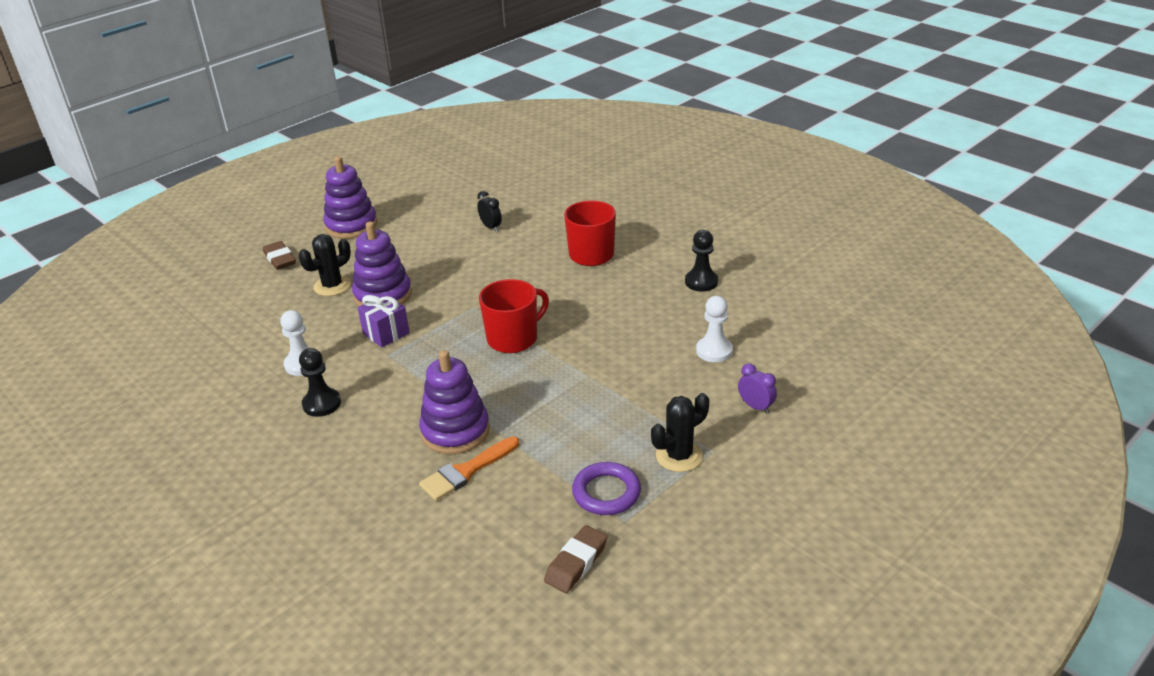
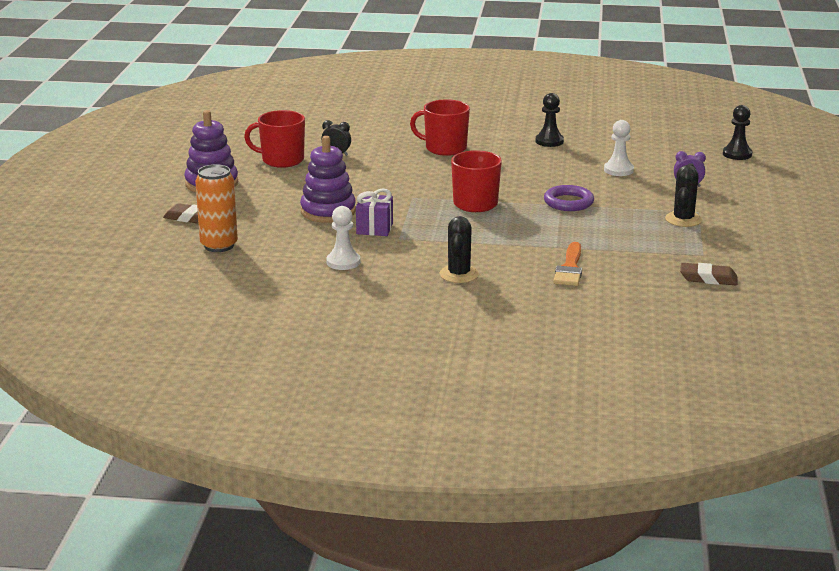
camera: 40 degrees left, 10 degrees down
(251, 300) = (219, 246): none -> orange can
(322, 404) = (403, 274): black pawn -> black pawn (737, 154)
(332, 286) = (273, 219): black cactus -> black cactus (459, 274)
(439, 218) = (281, 160): none -> red mug
(455, 431) = (526, 255): purple stacking toy -> none
(576, 563) = (708, 278): brown eraser -> brown eraser turned 75 degrees counterclockwise
(606, 492) = (671, 247): purple ring -> purple ring (568, 202)

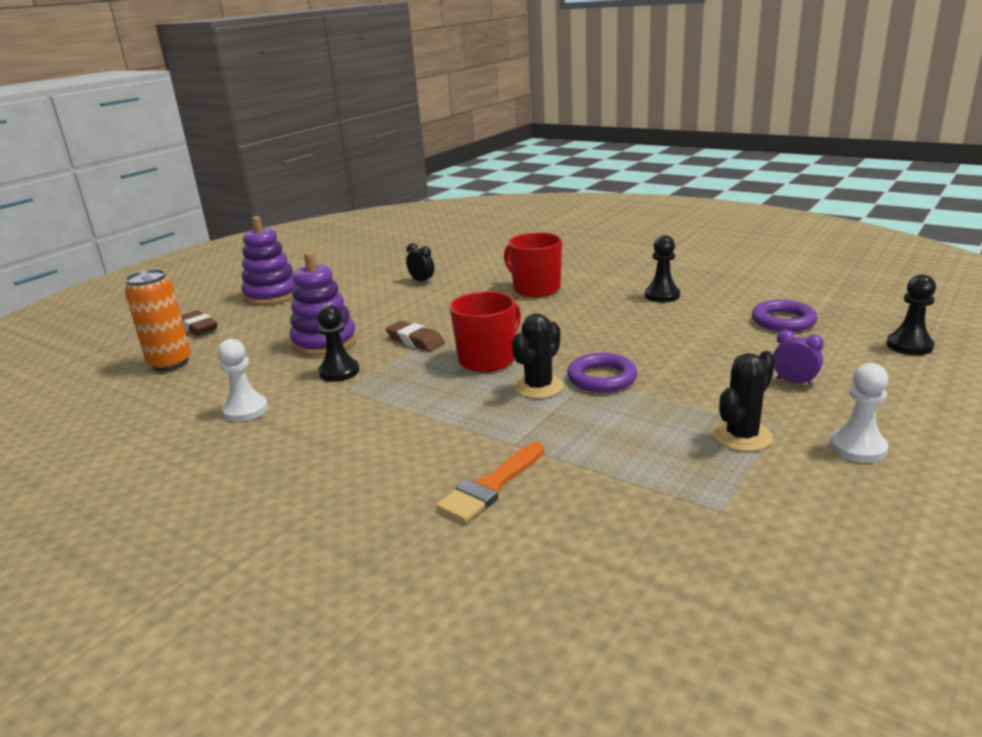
camera: 30 degrees right, 0 degrees up
(281, 160) = (365, 280): red mug -> none
(374, 228) = (339, 372): purple gift -> black pawn
(459, 274) = (340, 460): black cactus -> black cactus (538, 387)
(618, 170) = (714, 343): white pawn -> white pawn (858, 447)
(649, 149) = (783, 321): none -> purple ring
(708, 278) = (689, 566): brown eraser -> brown eraser (415, 341)

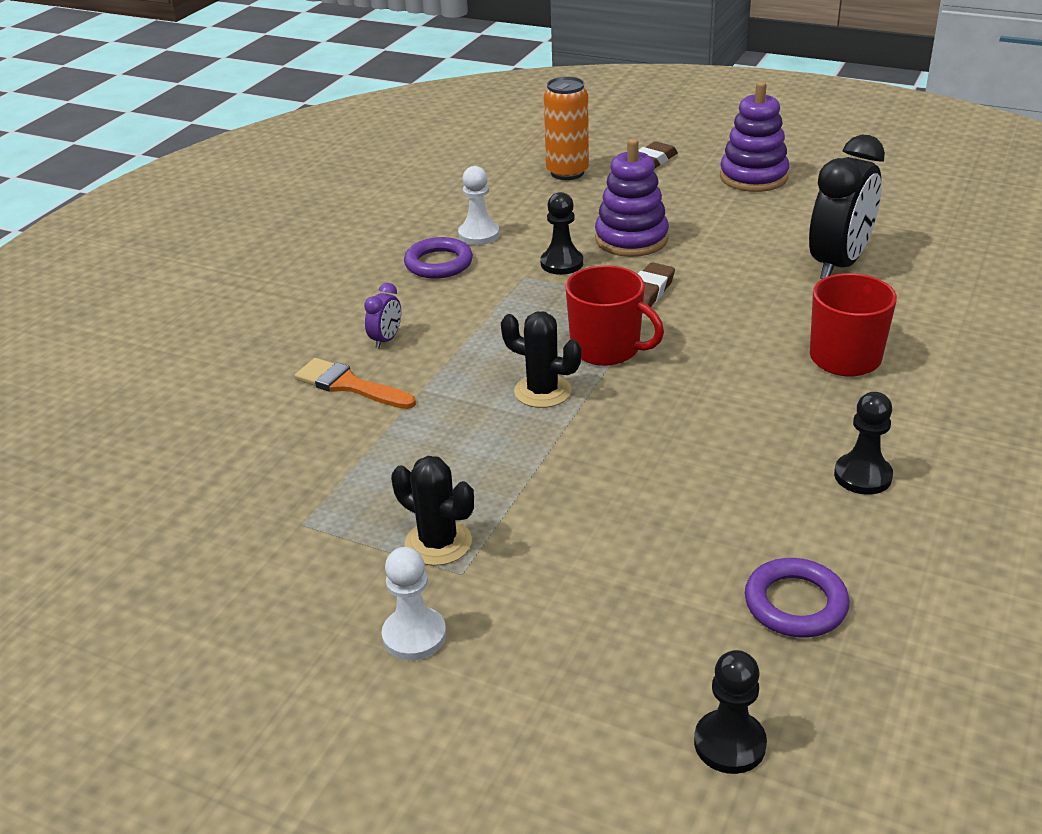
camera: 80 degrees right, 10 degrees up
(422, 281) = (838, 264): black clock -> black clock, size x2.33
(602, 378) = (570, 434): purple ring -> purple ring (438, 263)
(794, 382) = (579, 597): purple clock -> purple clock (386, 340)

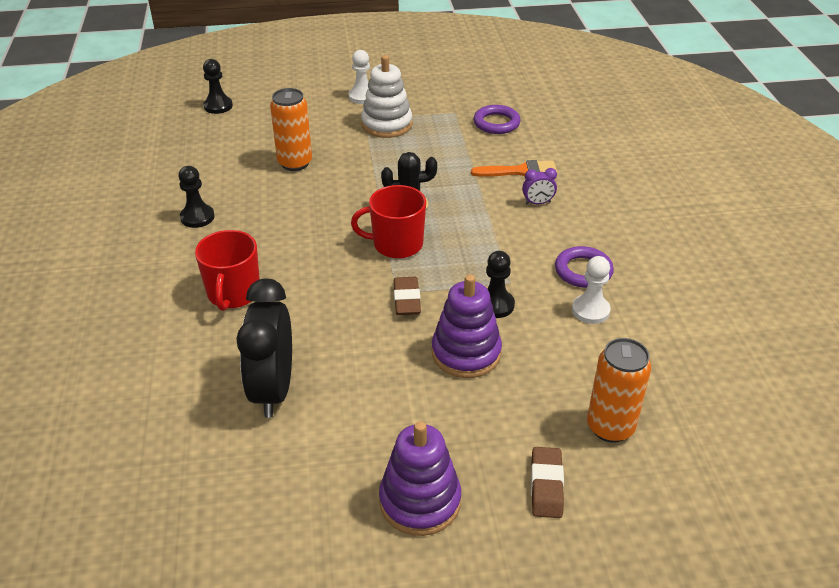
camera: 145 degrees right, 5 degrees up
(386, 340) = (537, 203): purple clock -> purple clock turned 90 degrees counterclockwise
(438, 543) = (387, 124): black cactus -> white stacking toy
(655, 520) = (295, 163): none -> orange can
(795, 603) = (211, 152): purple ring -> purple ring (496, 123)

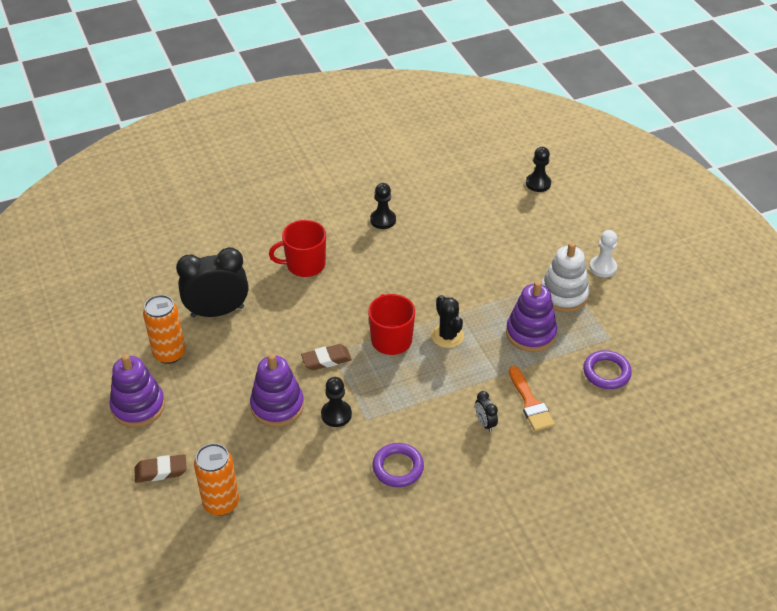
camera: 75 degrees right, 5 degrees up
(295, 163) = (476, 252): orange can -> orange can (169, 354)
(429, 153) = (530, 333): none -> purple stacking toy
(537, 203) = (485, 423): purple clock -> black clock
(590, 310) = (348, 478): white pawn -> none

